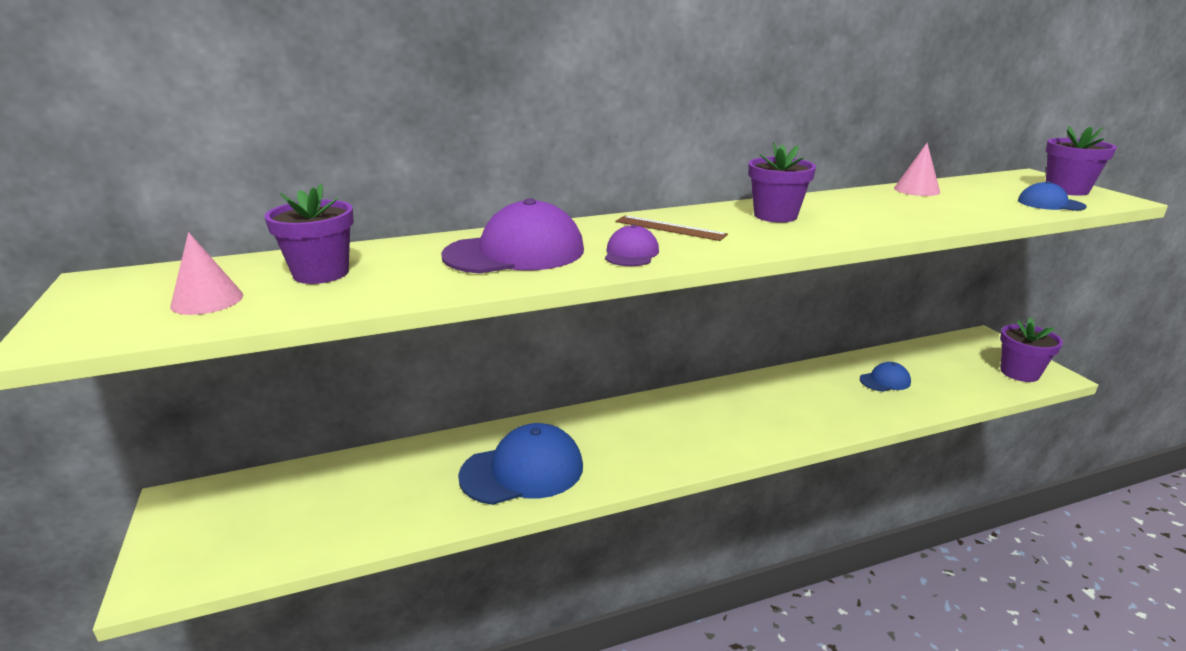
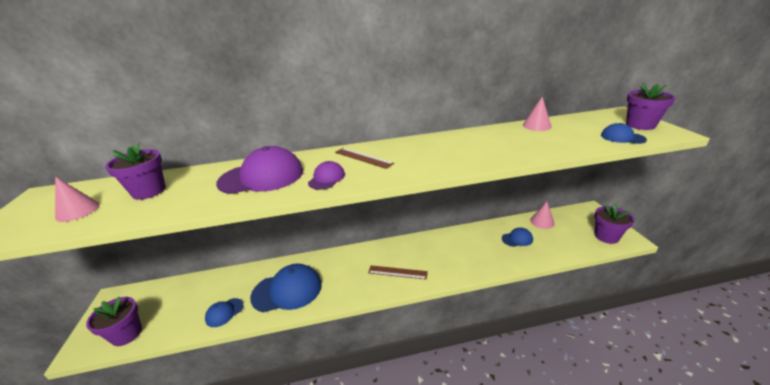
camera: 10 degrees right, 5 degrees up
(419, 509) = (224, 312): none -> blue cap
(707, 435) = (397, 272): none -> brown ruler
(775, 215) = (433, 147): purple flower pot -> purple flower pot (127, 334)
(915, 356) = (542, 221): none -> pink cone

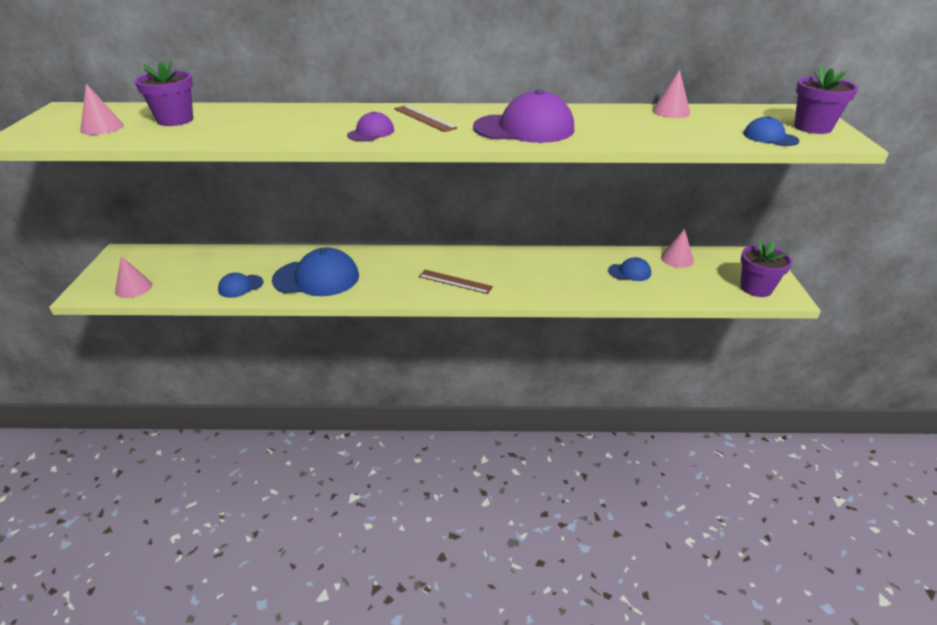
camera: 10 degrees right, 5 degrees up
(127, 334) = (133, 288): purple flower pot -> pink cone
(262, 177) = (299, 122): purple cap -> purple cap (524, 128)

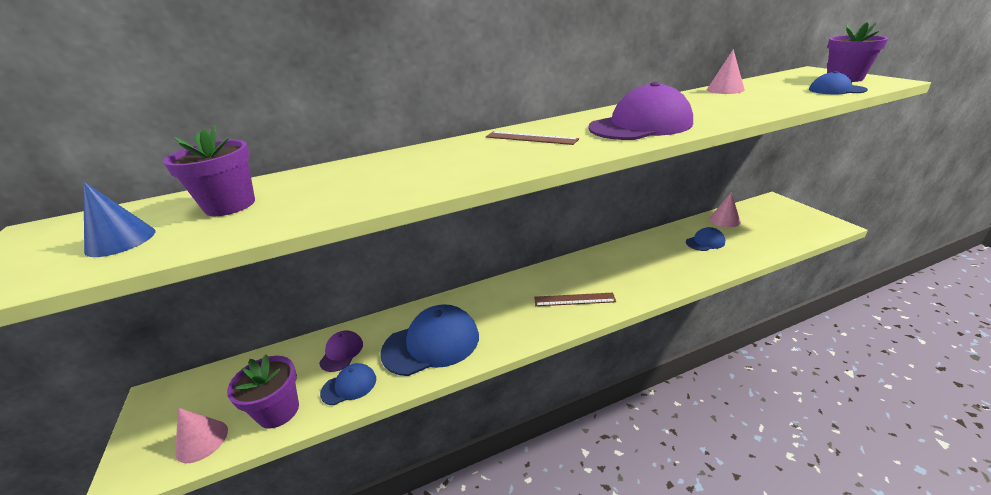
camera: 20 degrees left, 5 degrees down
(102, 127) = (121, 241): pink cone -> blue cone
(240, 286) = (349, 386): blue cap -> blue cap turned 150 degrees counterclockwise
(371, 132) = (499, 162): purple cap -> purple cap (341, 352)
(756, 288) = (806, 226): purple flower pot -> purple flower pot (278, 411)

